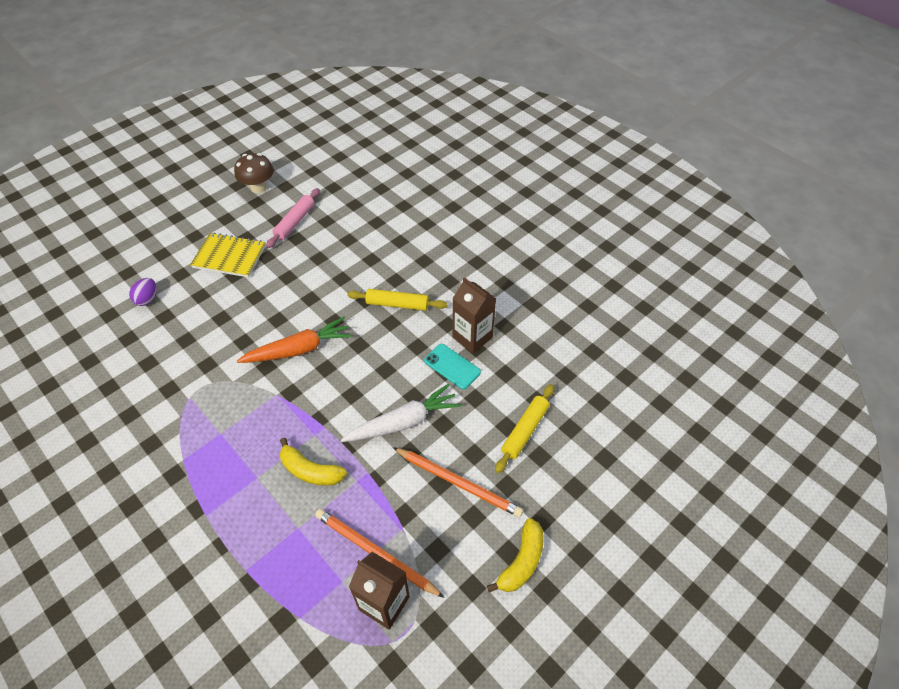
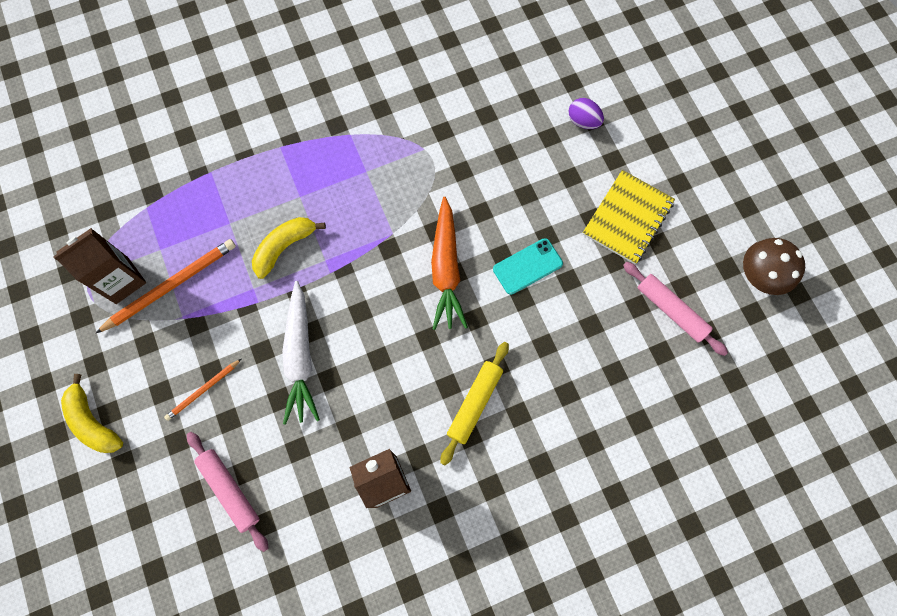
camera: 110 degrees right, 20 degrees up
(452, 366) = (352, 439): turquoise phone -> turquoise phone (527, 266)
(458, 483) = (203, 390): orange pencil -> orange pencil, size x0.56
(524, 431) = (230, 490): yellow rolling pin -> pink rolling pin

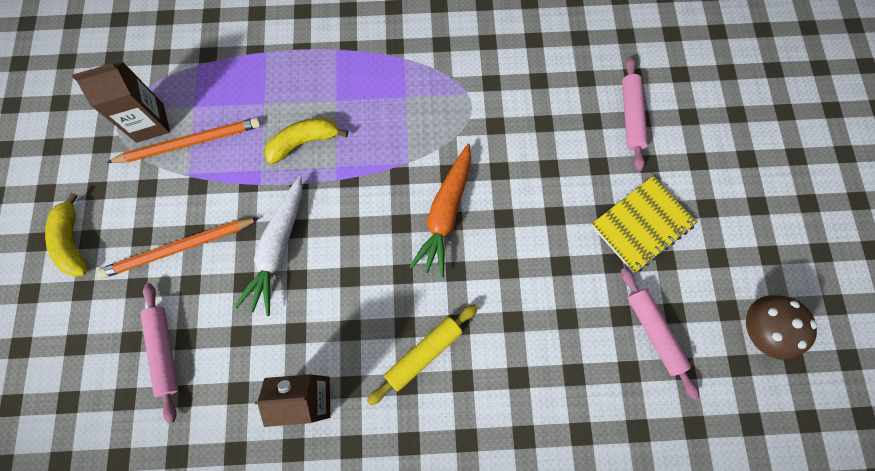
camera: 20 degrees right, 0 degrees up
(203, 390) = (179, 248): orange pencil -> orange pencil, size x1.79
(527, 266) = (525, 238): turquoise phone -> none
(583, 121) = (631, 117): purple egg -> pink rolling pin

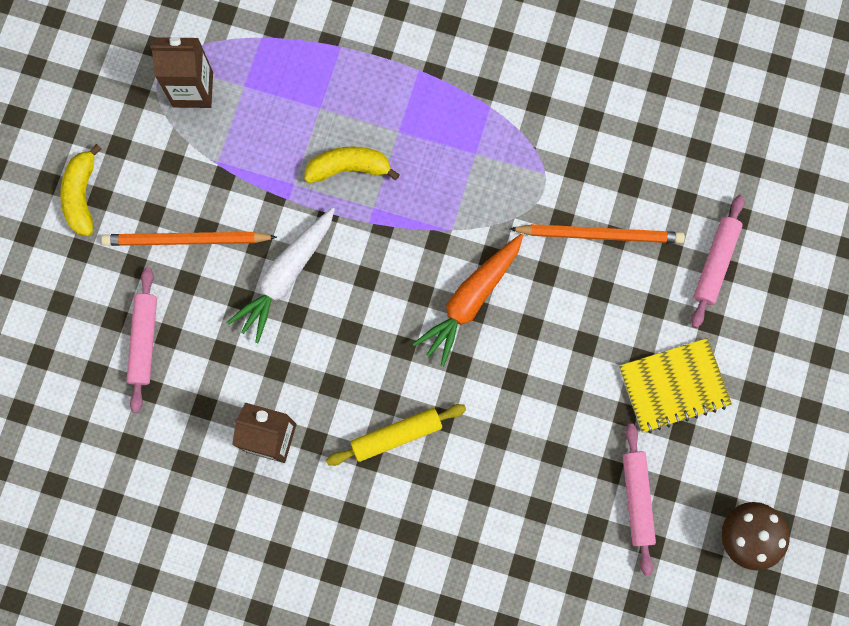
camera: 20 degrees right, 5 degrees up
(190, 143) = (228, 127): orange pencil -> orange pencil (599, 234)

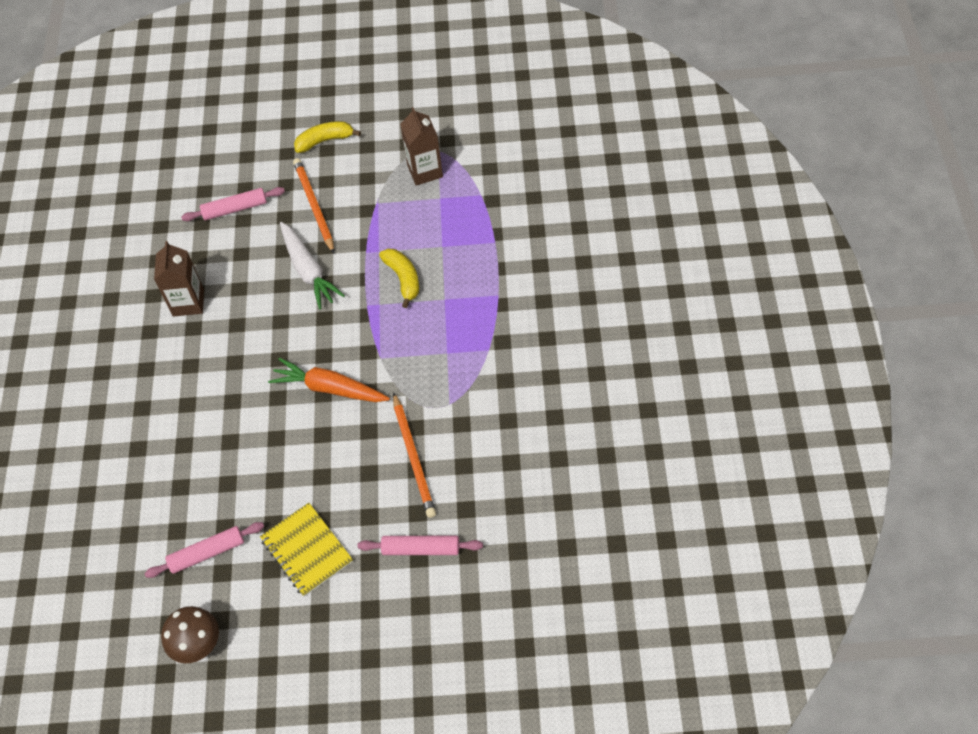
camera: 75 degrees right, 20 degrees down
(286, 276) = (308, 270): white carrot -> white carrot turned 135 degrees counterclockwise
(396, 435) = (211, 376): yellow rolling pin -> none

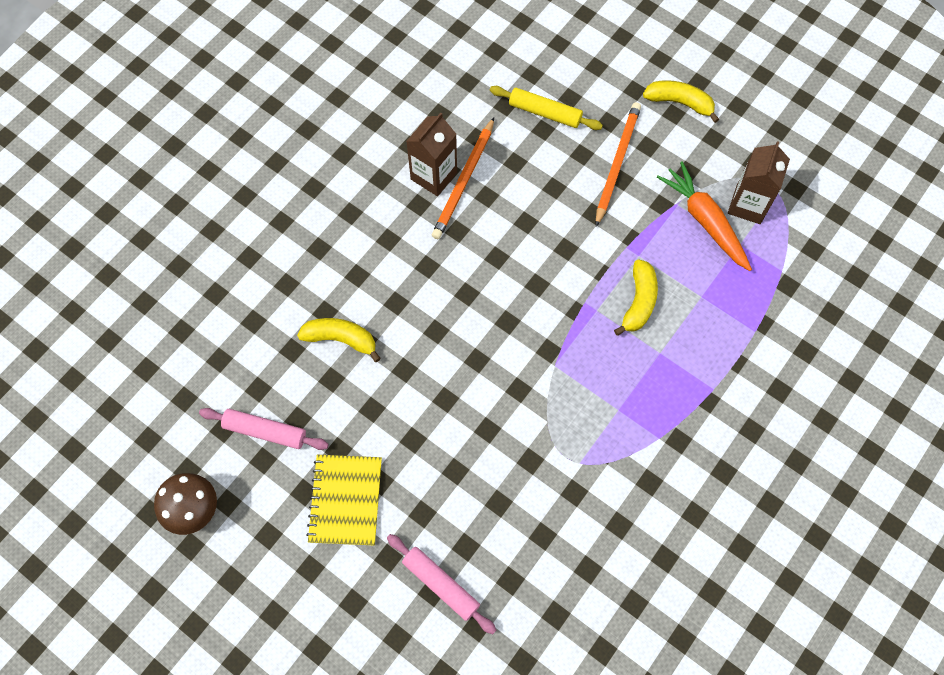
camera: 35 degrees right, 10 degrees up
(211, 453) = (341, 339): none -> yellow banana
(235, 209) = (545, 113): pink rolling pin -> yellow rolling pin
(308, 270) = (560, 225): white carrot -> none
(330, 388) = (487, 359): orange carrot -> orange carrot (705, 221)
(414, 457) = (505, 489): orange pencil -> orange pencil (464, 181)

